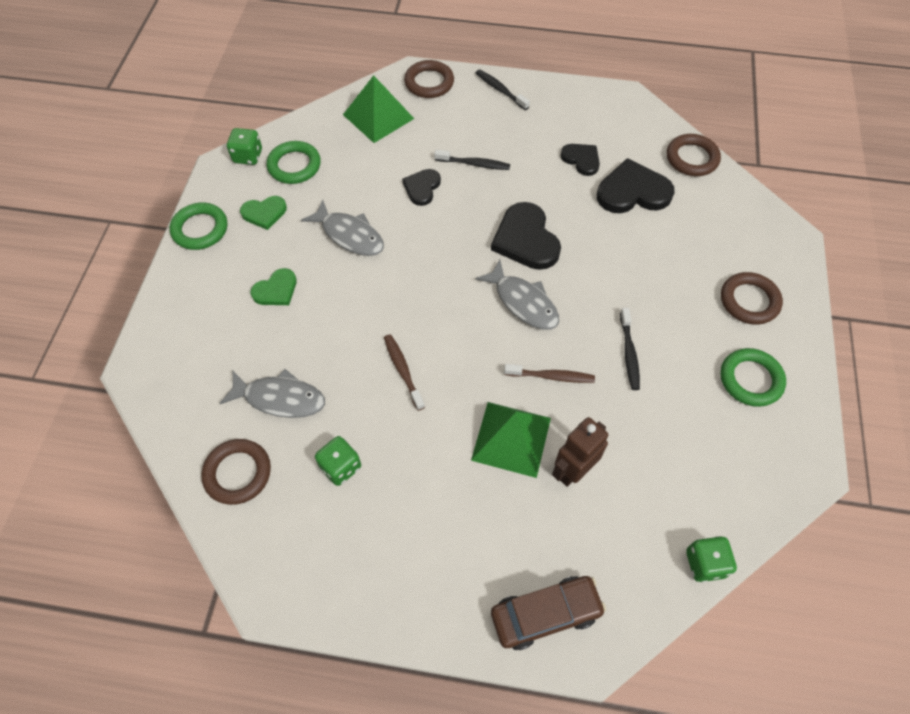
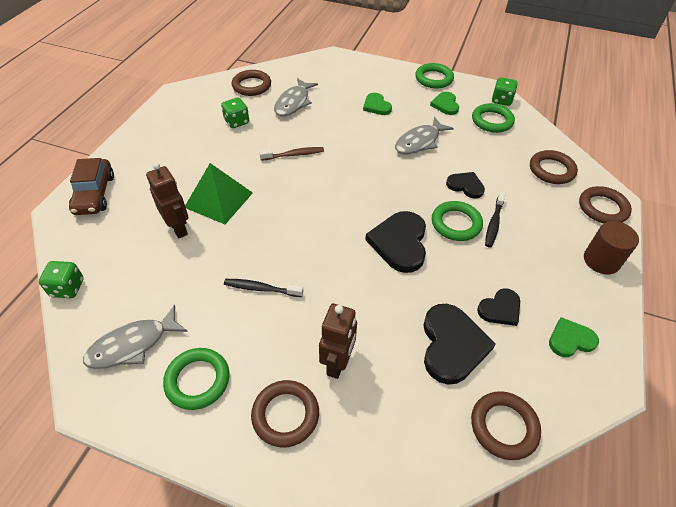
camera: 100 degrees right, 10 degrees down
(378, 116) = (551, 170): green pyramid -> brown ring
(483, 194) = (456, 224): none -> green ring
(500, 90) = (601, 260): black toothbrush -> brown cylinder
(523, 302) = (333, 228): grey fish -> grey fish (133, 345)
(526, 239) = (400, 243): black heart -> black heart turned 75 degrees counterclockwise
(551, 376) = (259, 232): brown toothbrush -> none
(596, 116) = (570, 339): none -> green heart
(685, 271) = (338, 363): none -> brown robot

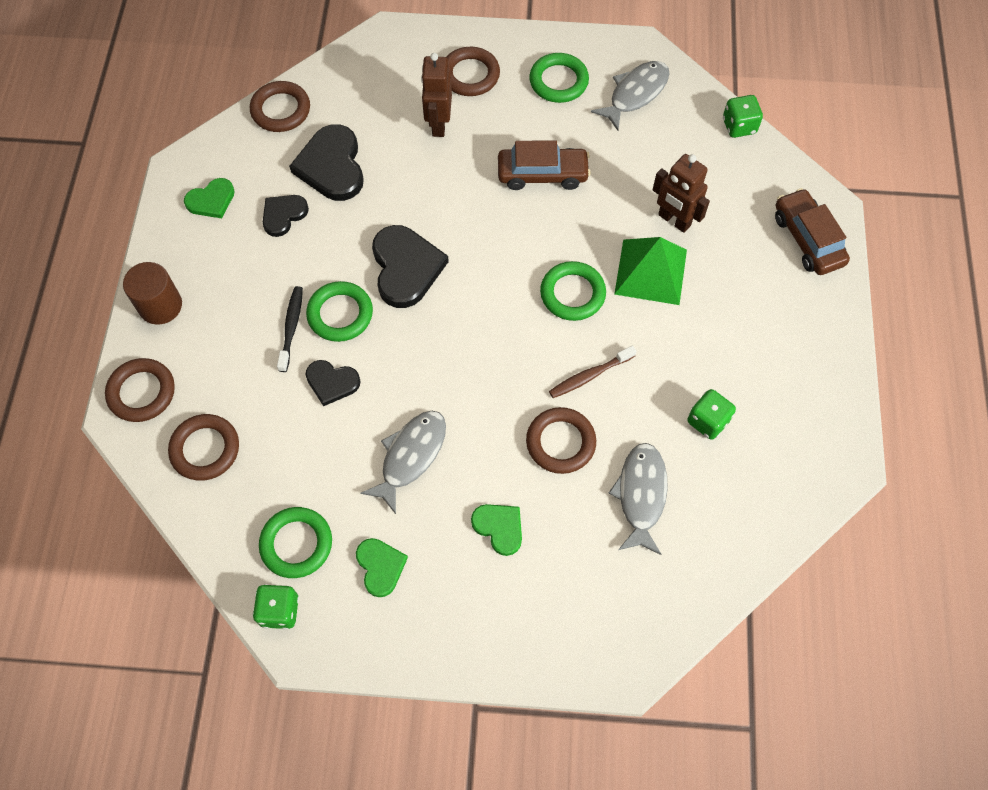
camera: 165 degrees right, 15 degrees up
(251, 86) = (733, 521): brown ring -> brown ring (560, 442)
(261, 288) = (542, 174): black toothbrush -> brown car
(434, 79) = (411, 645): green ring -> green ring (572, 294)

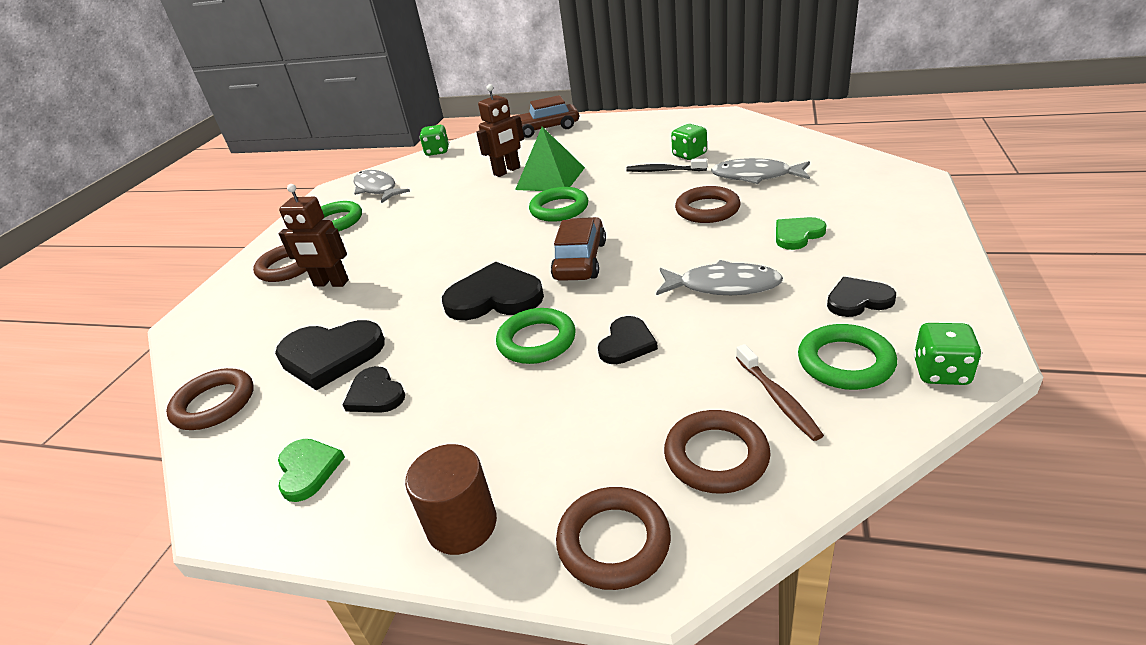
camera: 75 degrees left, 30 degrees down
(291, 327) = (543, 380): black toothbrush -> black toothbrush (664, 171)
(380, 567) = (858, 300): green heart -> black heart
(410, 456) = (723, 286): grey fish -> grey fish turned 150 degrees clockwise
(542, 174) = (428, 226): brown car -> brown car (580, 261)
(589, 376) = (642, 199): brown toothbrush -> brown toothbrush (778, 399)

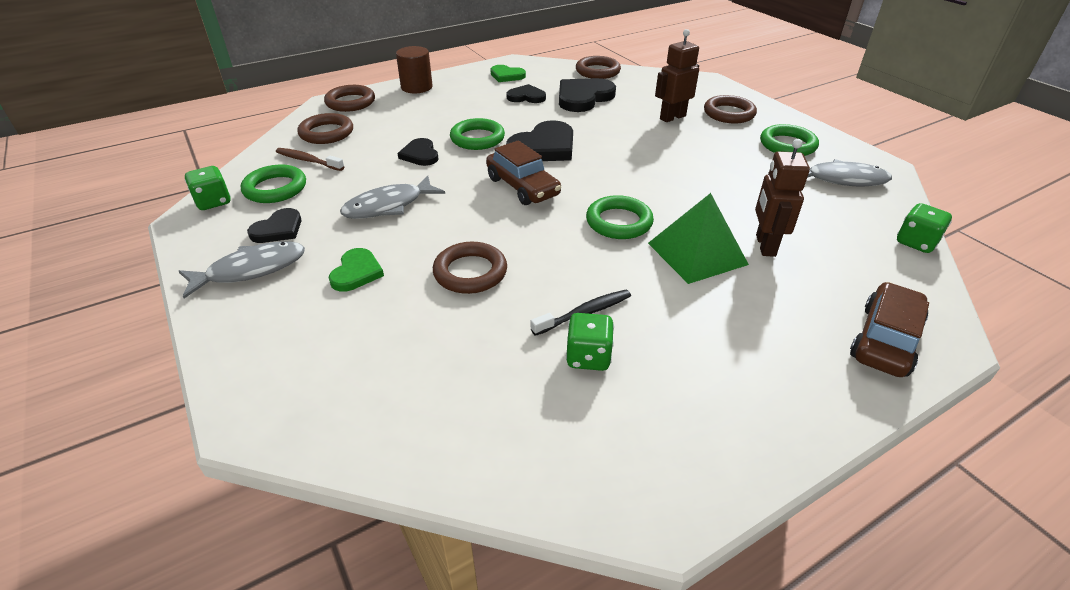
camera: 130 degrees right, 5 degrees up
(755, 176) = (460, 344): grey fish -> grey fish (251, 270)

